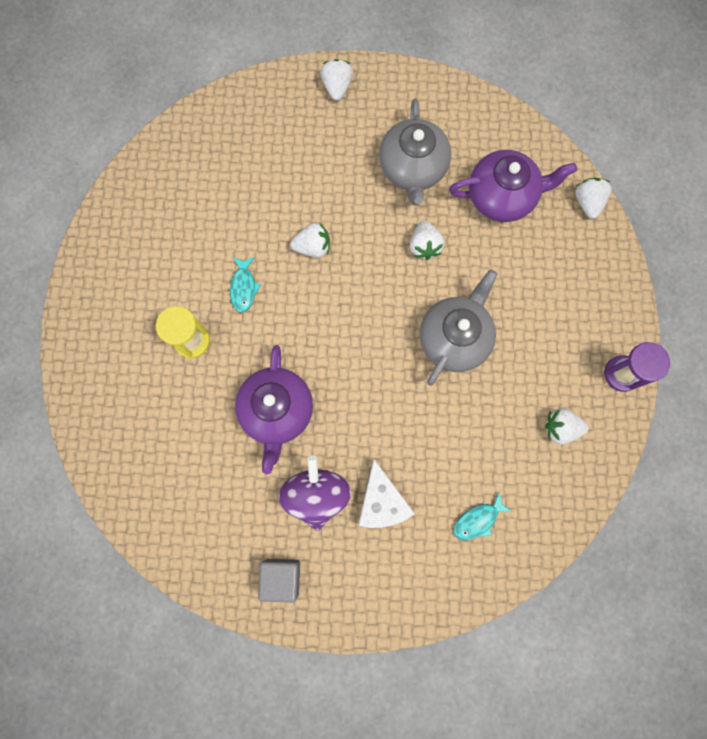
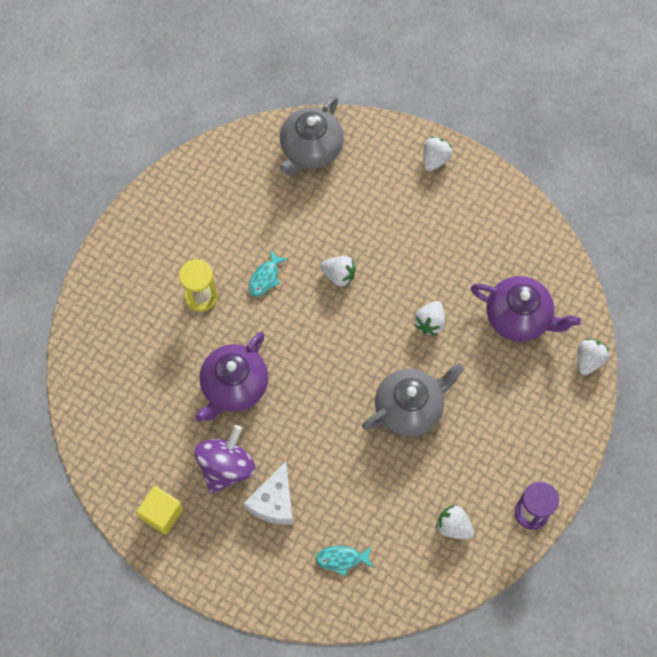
camera: 30 degrees right, 10 degrees down
(281, 577) = (162, 514): grey cube -> yellow cube
(412, 168) = (457, 256): grey teapot -> grey teapot (310, 150)

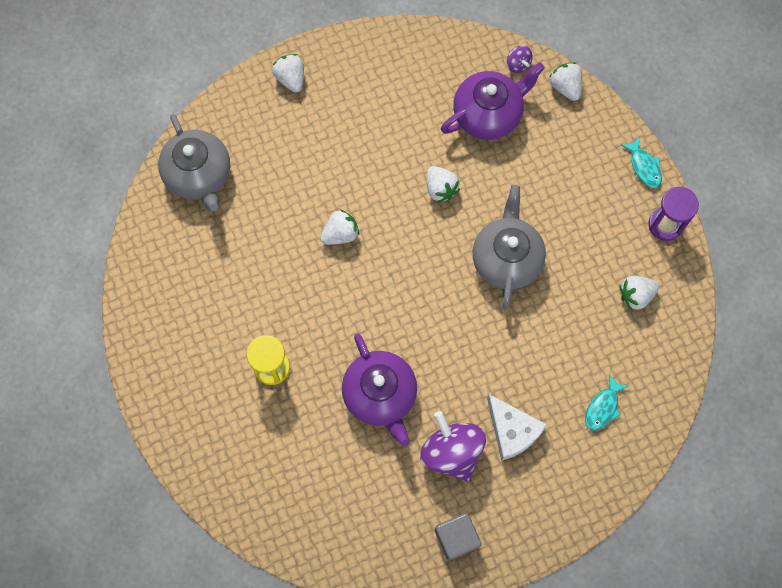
camera: 55 degrees left, 5 degrees up
(162, 514) = (456, 538): yellow cube -> grey cube
(265, 278) = (295, 298): turquoise fish -> turquoise fish (644, 167)
(578, 312) = (518, 64): none -> purple spinning top

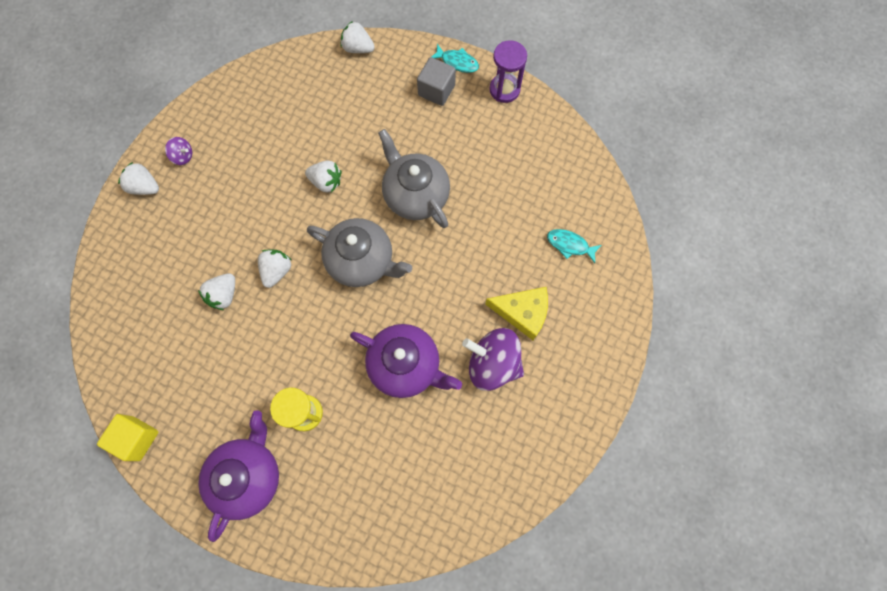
camera: 40 degrees left, 0 degrees up
(133, 283) = (136, 438): none -> yellow cube
(199, 175) = (126, 312): grey teapot -> grey teapot (362, 261)
(456, 538) = (549, 424): grey cube -> grey cube (436, 90)
(488, 114) = (318, 105): purple teapot -> purple teapot (248, 475)
(512, 430) = (522, 312): white cheese -> yellow cheese
(518, 64) = (311, 56): purple spinning top -> purple spinning top (183, 156)
(603, 407) = (570, 245): turquoise fish -> turquoise fish turned 120 degrees clockwise
(635, 295) = (525, 151): white strawberry -> white strawberry (224, 295)

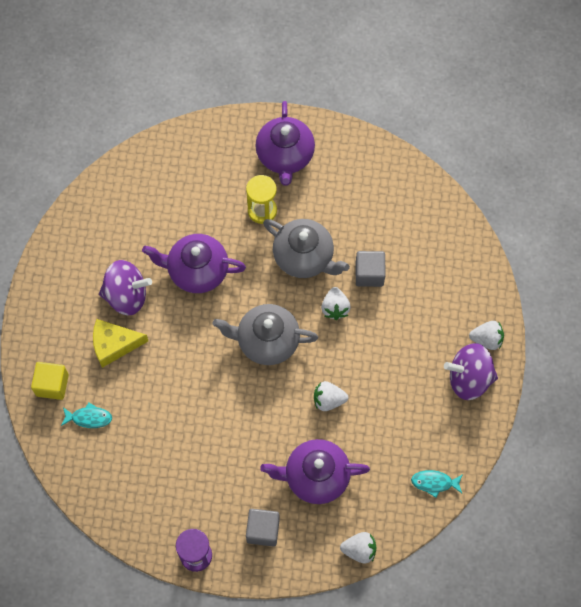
camera: 160 degrees right, 5 degrees down
(136, 438) = (380, 152): yellow cube -> yellow cube (52, 385)
(183, 156) = (469, 379): purple spinning top -> purple spinning top, size x2.17
(224, 295) = (369, 274): white strawberry -> grey cube
(369, 119) = (315, 476): none -> purple teapot
(415, 194) = (243, 416): grey teapot -> grey teapot (304, 257)
(457, 62) = (253, 570): turquoise fish -> turquoise fish (434, 483)

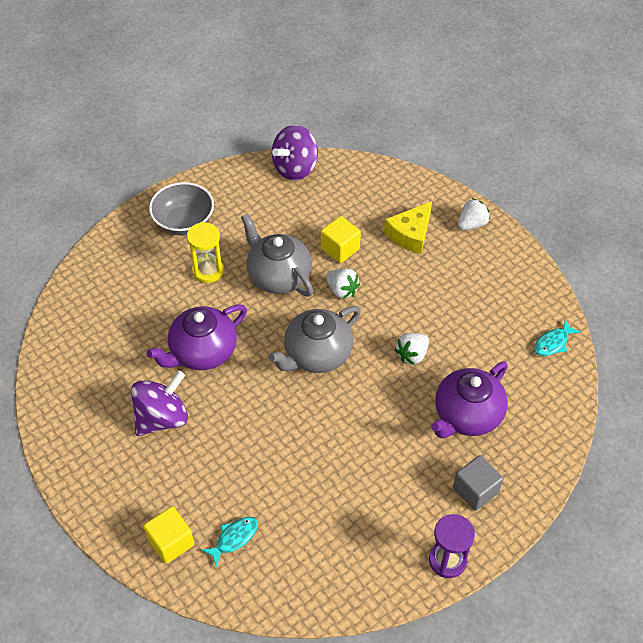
camera: 45 degrees left, 15 degrees down
(114, 344) = (192, 463): yellow cheese -> yellow cheese (410, 234)
(285, 156) = (184, 222): purple teapot -> grey bowl
(304, 257) = (278, 276): grey teapot -> grey teapot turned 120 degrees counterclockwise
(359, 550) = (560, 436): white strawberry -> none
(369, 274) = (340, 249): grey cube -> yellow cube
(469, 379) = (491, 257): purple spinning top -> purple spinning top (295, 168)

